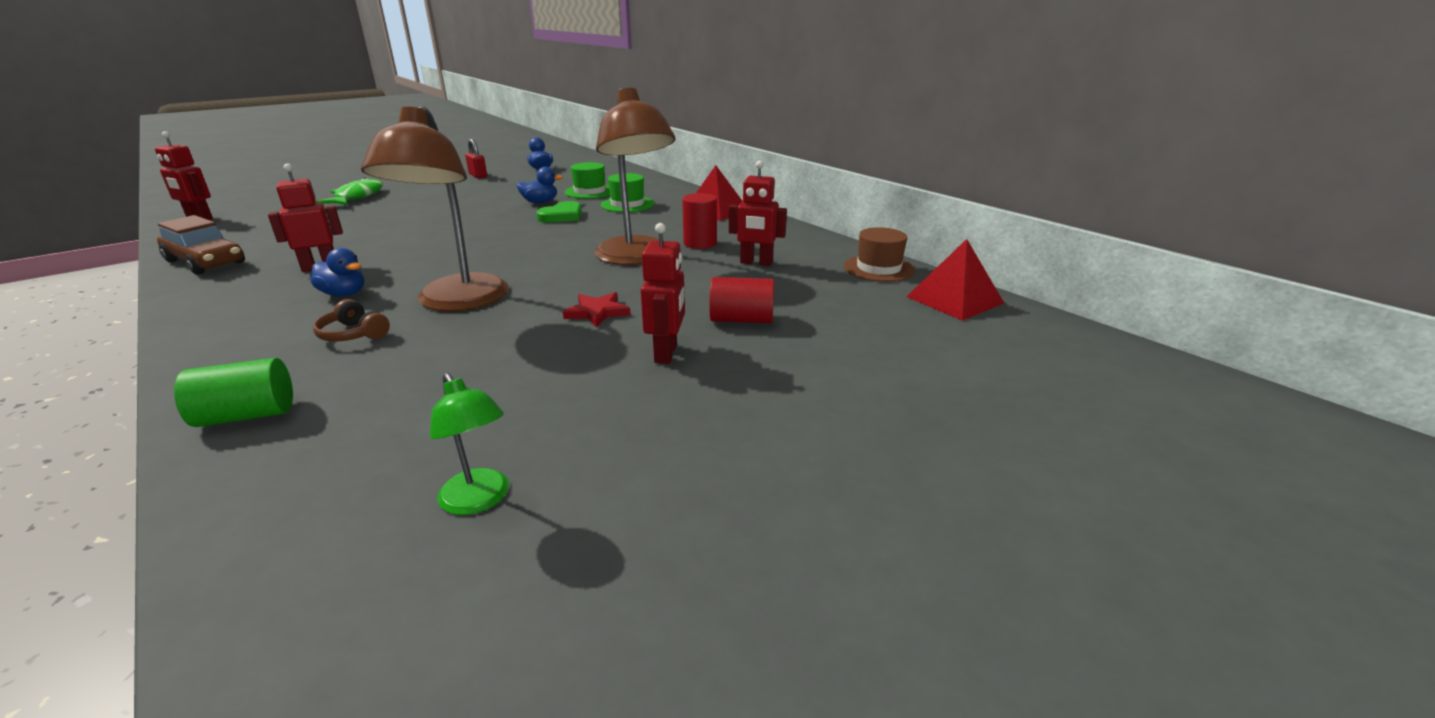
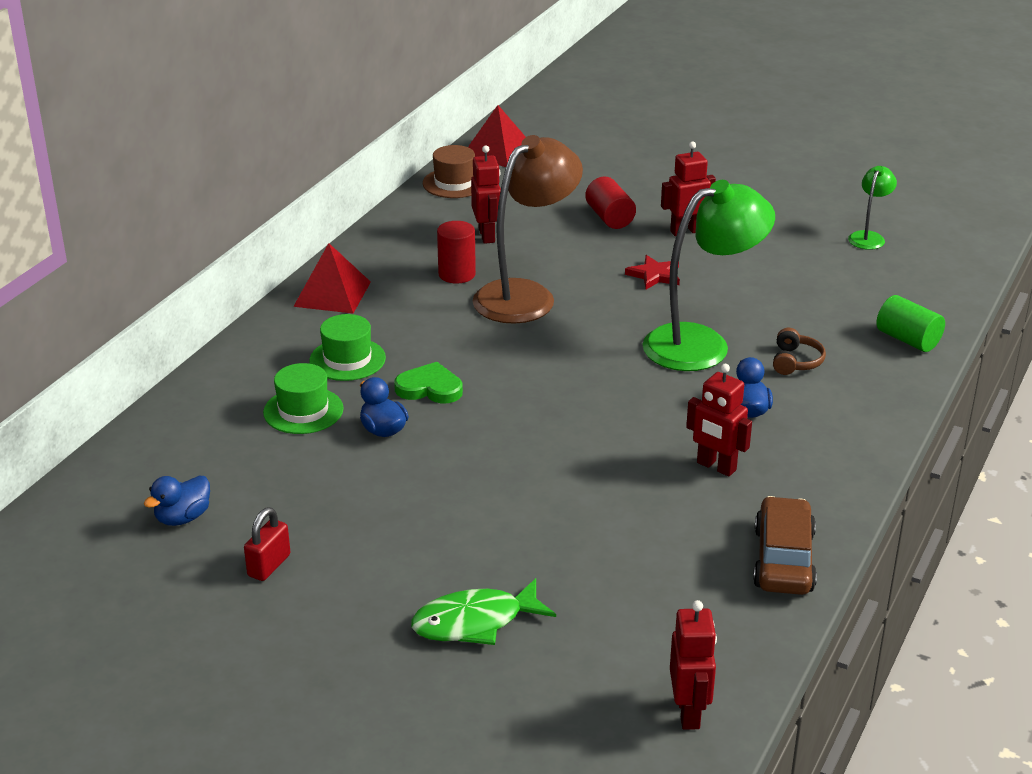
camera: 115 degrees left, 5 degrees up
(457, 302) = (702, 344): brown lamp -> green lamp

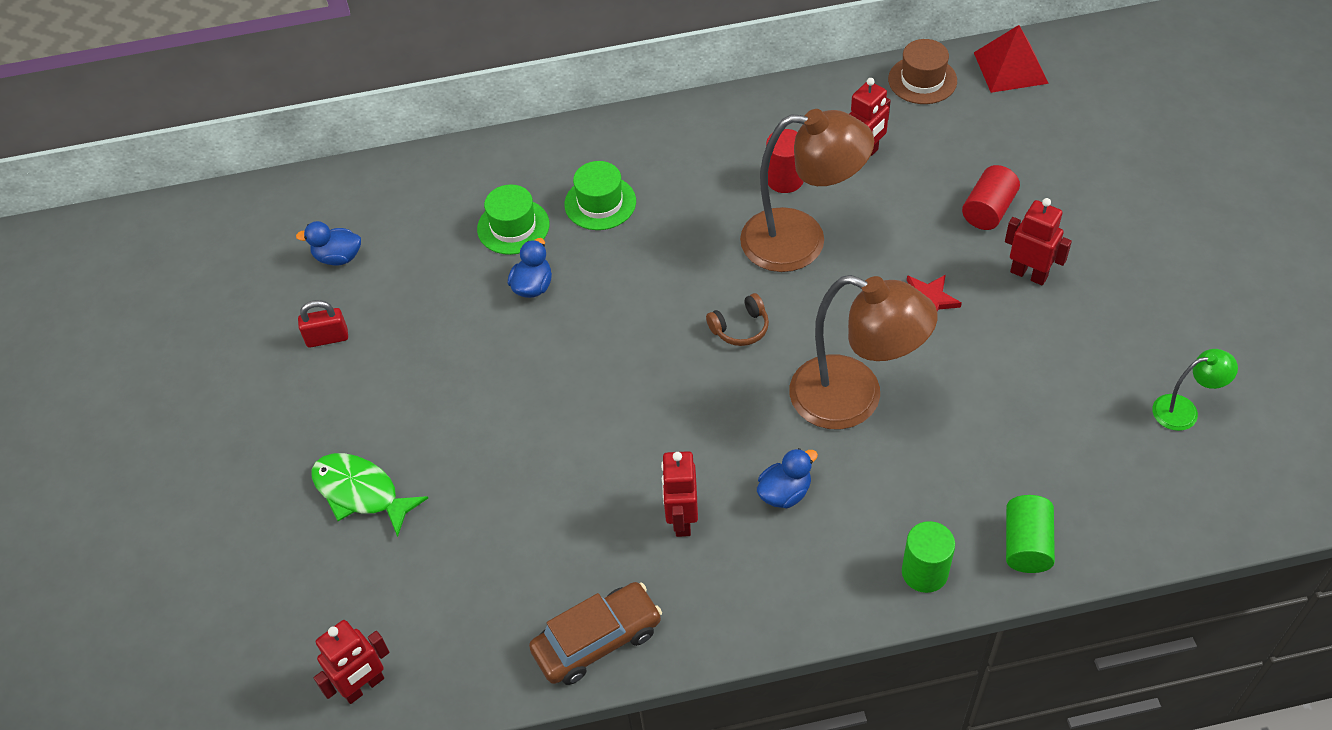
camera: 55 degrees right, 20 degrees up
(332, 294) = (677, 131): red pyramid -> none
(430, 388) = (611, 274): green heart -> none
(702, 344) = (854, 399): green lamp -> brown lamp
(795, 361) = (896, 481): brown headphones -> brown headphones (740, 328)
(886, 388) = (924, 572): none -> green cylinder

